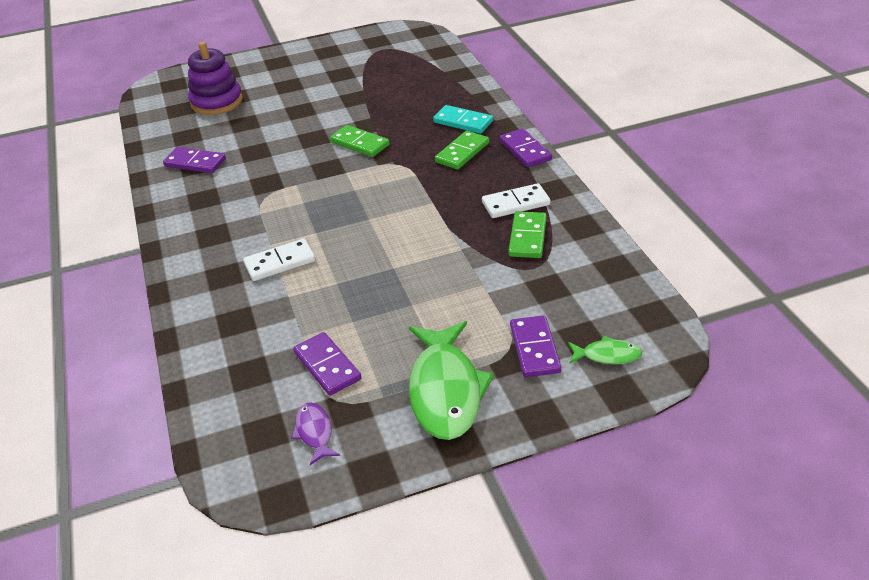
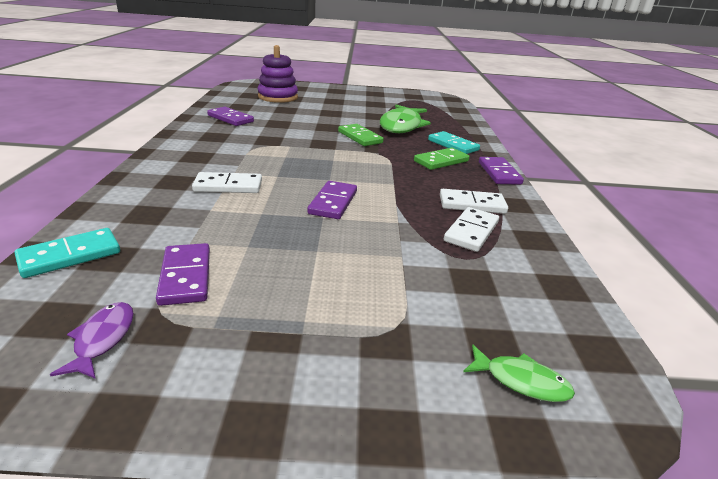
camera: 15 degrees right, 10 degrees down
(216, 383) = (70, 256): none -> turquoise domino
(446, 390) = (288, 348): green fish -> green fish (402, 126)
(527, 237) = (471, 231): green domino -> white domino
(535, 349) = (426, 338): purple domino -> purple domino (333, 202)

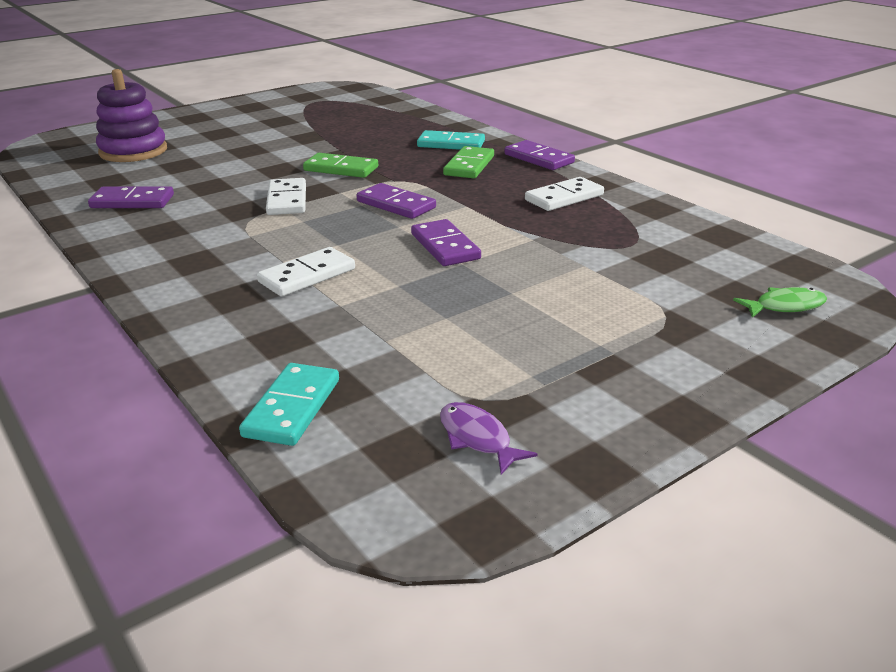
camera: 35 degrees left, 0 degrees up
(186, 276) = (444, 365): purple domino -> purple domino (396, 204)
(402, 126) = (361, 139): green fish -> none
(471, 231) = (601, 222): white domino -> white domino (287, 200)

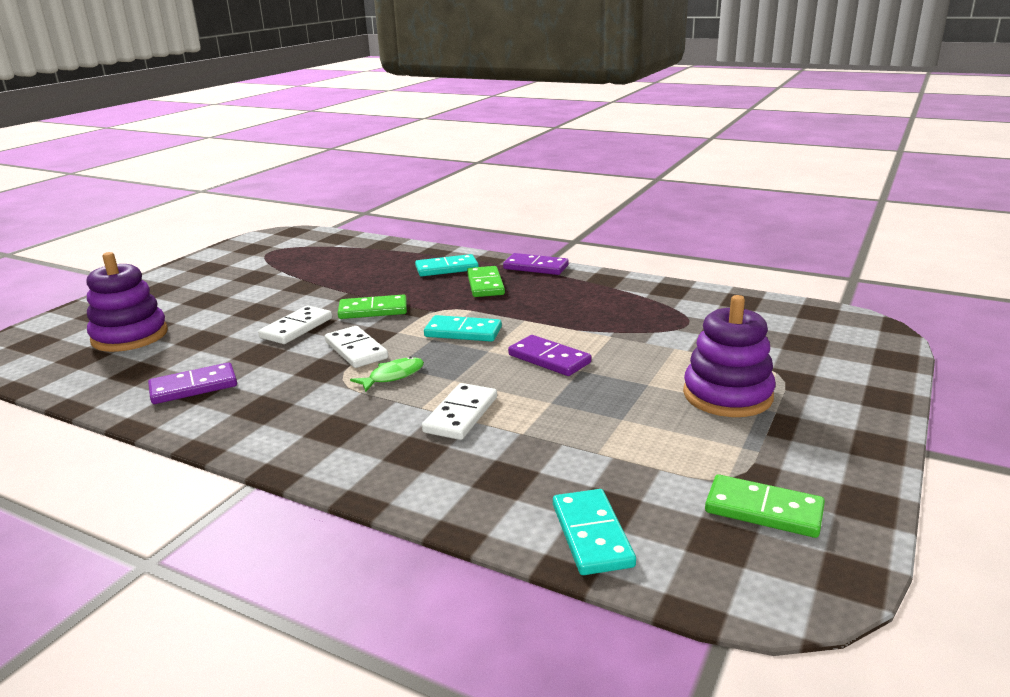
camera: 25 degrees left, 5 degrees down
(396, 204) = (463, 332): purple domino -> turquoise domino
(477, 438) = (763, 510): purple fish -> green domino
(564, 197) = (594, 296): white domino -> white domino (296, 328)
(581, 323) = (727, 395): none -> purple stacking toy
(785, 306) = (843, 344): green fish -> green fish (393, 376)

